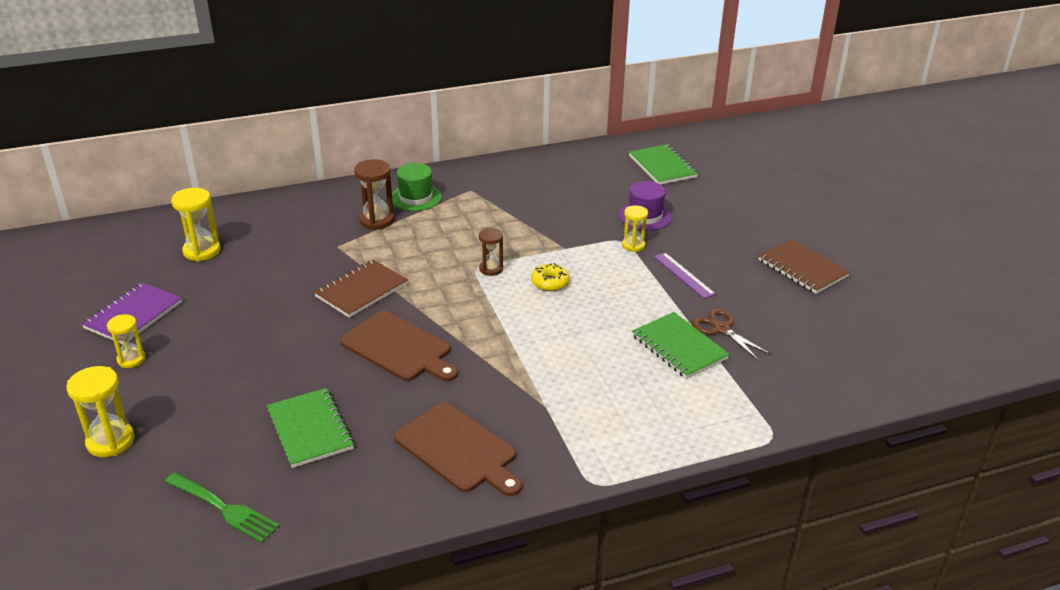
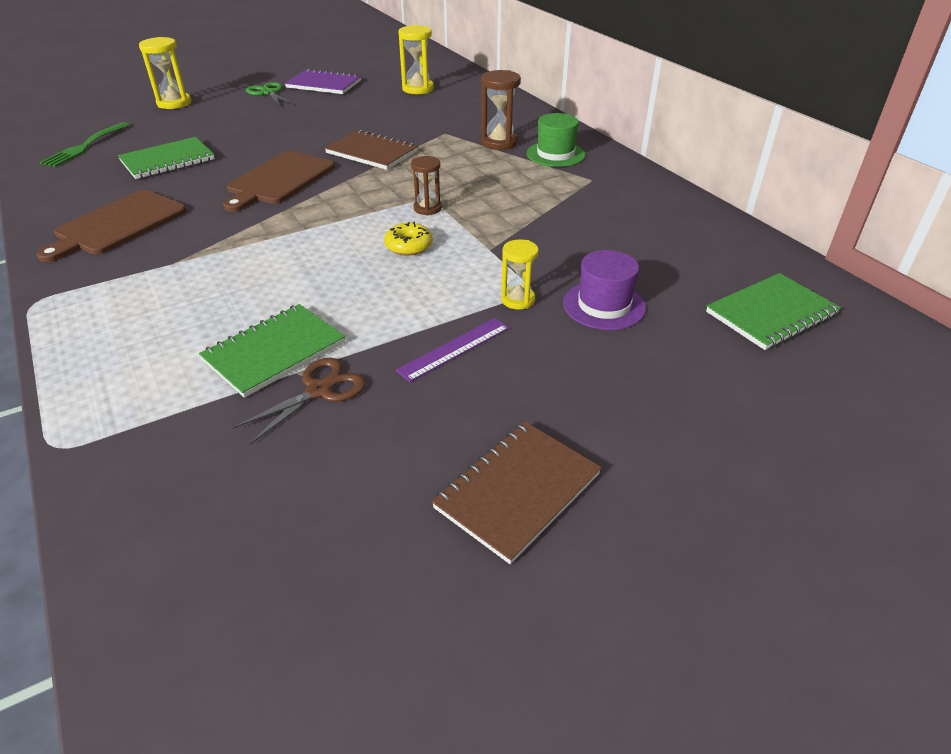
camera: 80 degrees right, 5 degrees up
(131, 359) = (268, 93): yellow hourglass -> green scissors

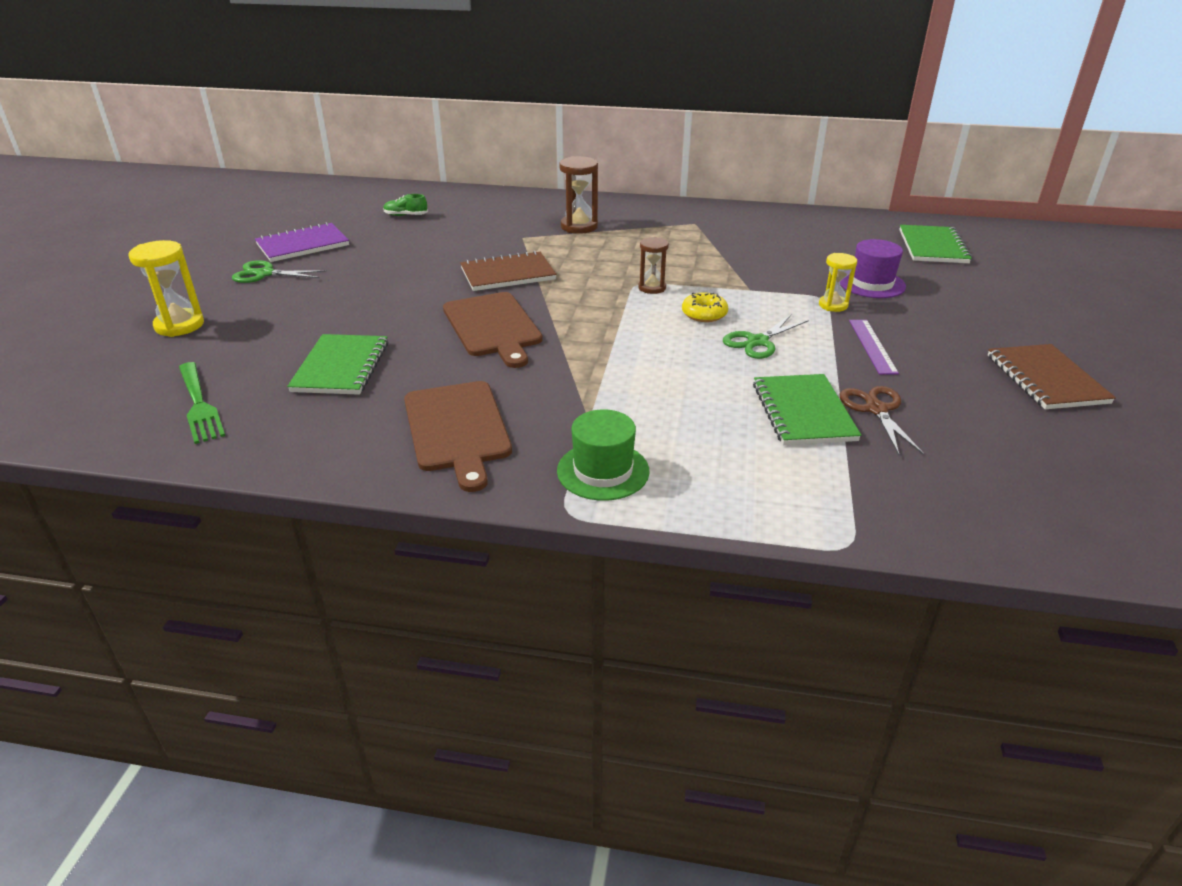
camera: 50 degrees left, 5 degrees down
(386, 287) = (757, 342): none -> green scissors
(418, 89) = (406, 215): yellow hourglass -> green shoe
(555, 154) = (634, 218): green hat -> green hat (603, 471)

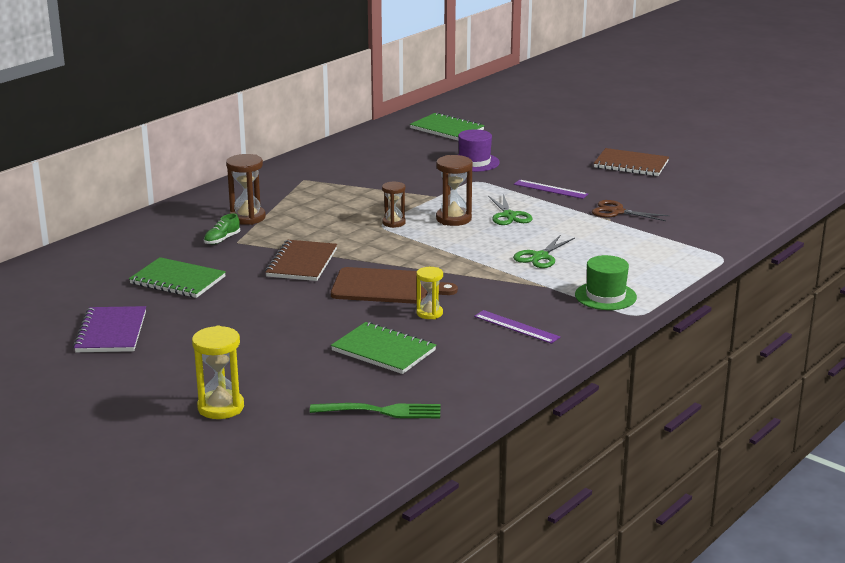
camera: 60 degrees left, 10 degrees down
(264, 274) = (156, 358): green scissors -> green scissors (540, 256)
(406, 215) = (109, 276): green shoe -> green shoe (222, 240)
(457, 429) = (516, 327): brown cutting board -> purple ruler
(704, 314) = (453, 219): yellow donut -> brown hourglass
(803, 412) = (600, 229): green notebook -> green notebook (177, 280)
(833, 305) = (489, 181): yellow hourglass -> yellow hourglass (429, 313)

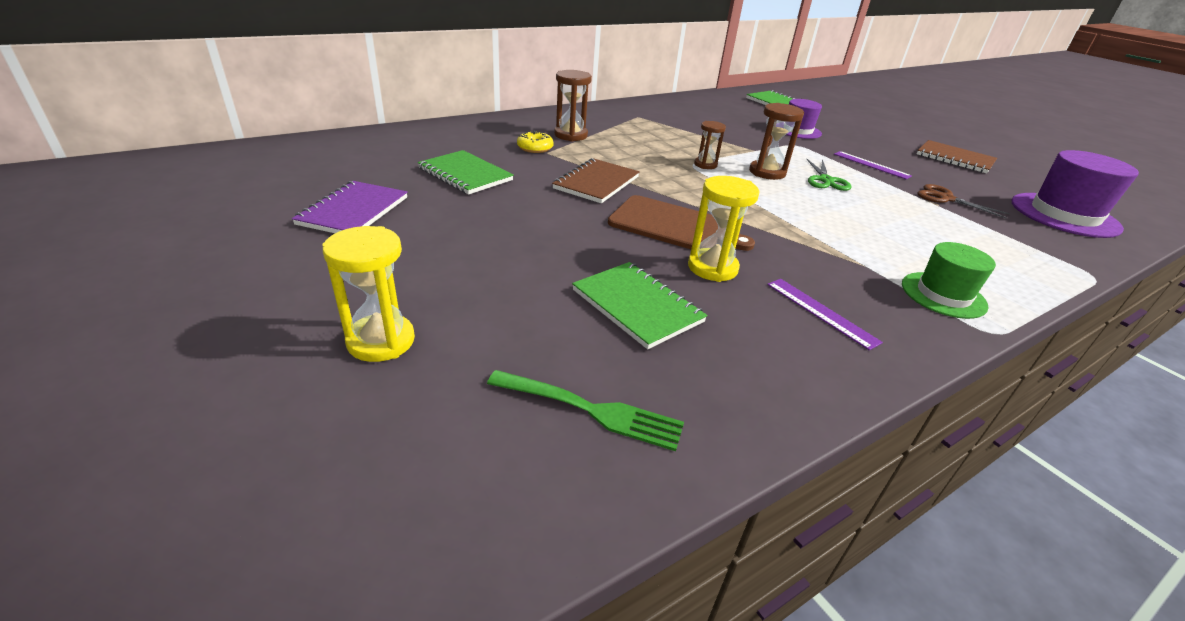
camera: 15 degrees right, 10 degrees up
(222, 240) = (535, 148): green shoe -> yellow donut
(429, 313) = (712, 268): yellow hourglass -> yellow hourglass, size x1.55
(540, 256) = (857, 228): green scissors -> none
(717, 206) = (1064, 215): none -> purple hat

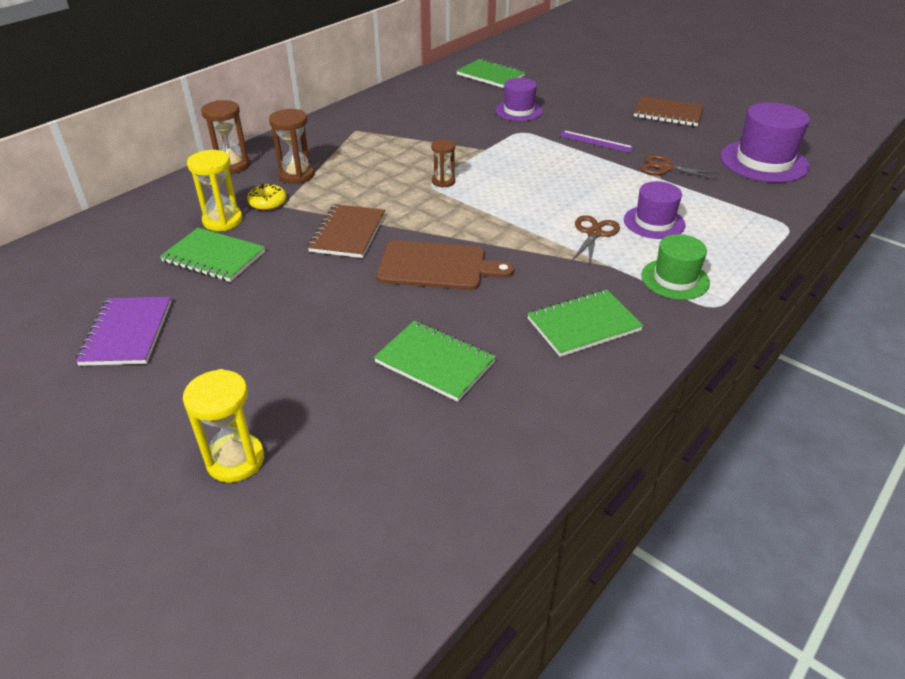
camera: 15 degrees left, 5 degrees up
(589, 410) = (432, 468): green fork -> none
(712, 268) = (485, 304): yellow hourglass -> yellow hourglass (223, 221)
(767, 172) = (503, 176): brown hourglass -> brown hourglass (232, 165)
(821, 312) = (583, 325): purple ruler -> green notebook
(825, 180) = (558, 173): green scissors -> none
(853, 234) = (594, 233): none -> brown scissors
(925, 239) = (654, 222): none -> purple hat

